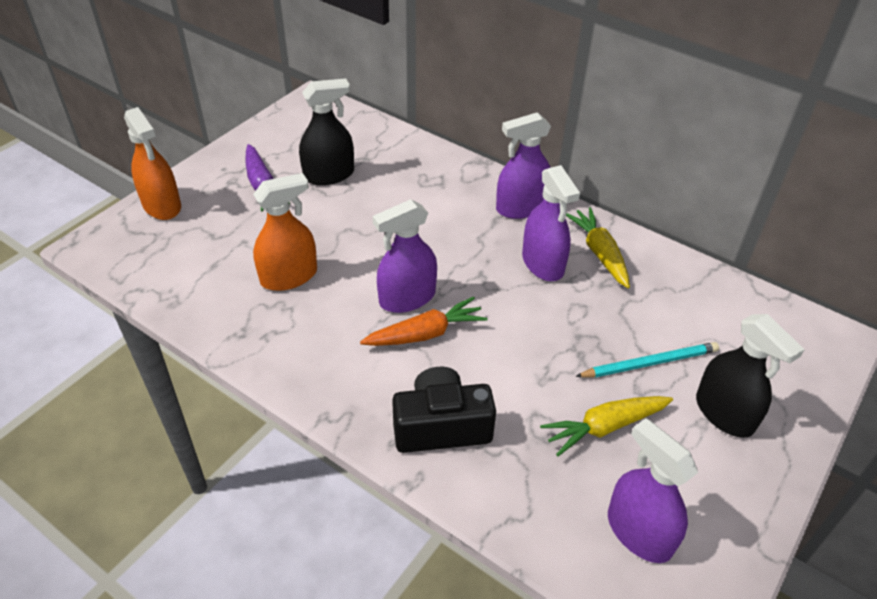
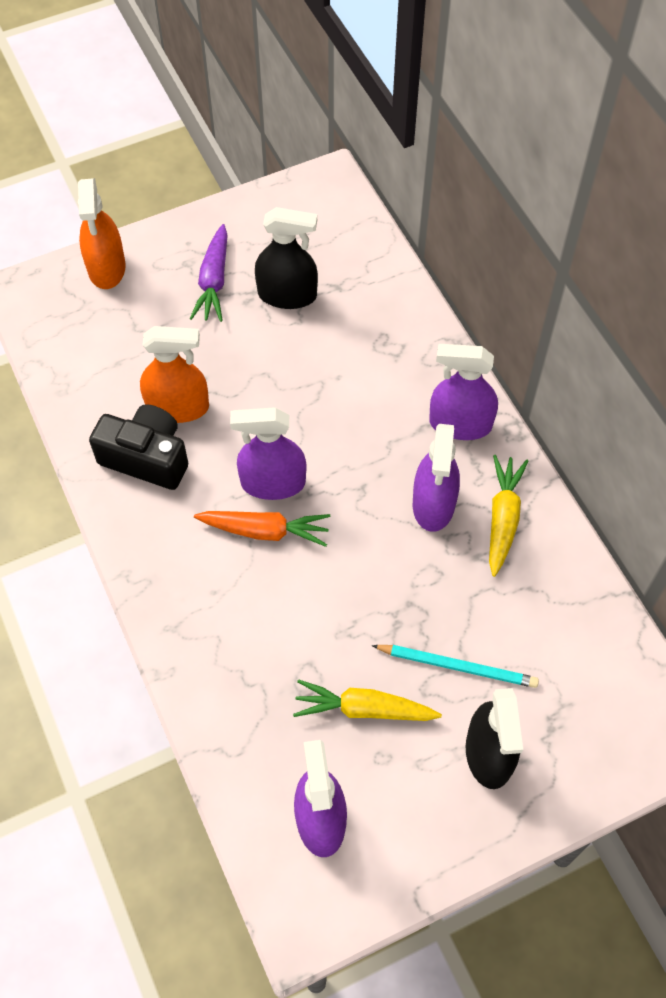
camera: 30 degrees right, 15 degrees up
(441, 426) = (218, 633): black camera -> black camera (146, 457)

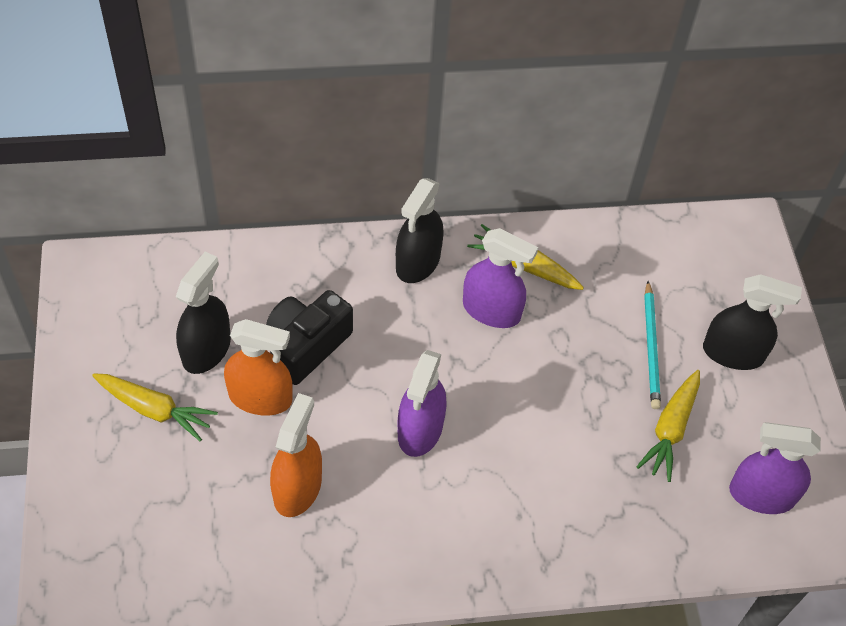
camera: 75 degrees left, 5 degrees down
(107, 268) = (80, 508): orange spray bottle -> orange spray bottle (260, 397)
(146, 457) = (346, 534): black camera -> black camera (306, 345)
(213, 281) = (155, 410): purple carrot -> yellow carrot
(265, 531) = (470, 452): orange carrot -> none
(458, 666) = (651, 347): turquoise pencil -> turquoise pencil turned 150 degrees clockwise
(460, 424) = (418, 262): purple spray bottle -> black spray bottle

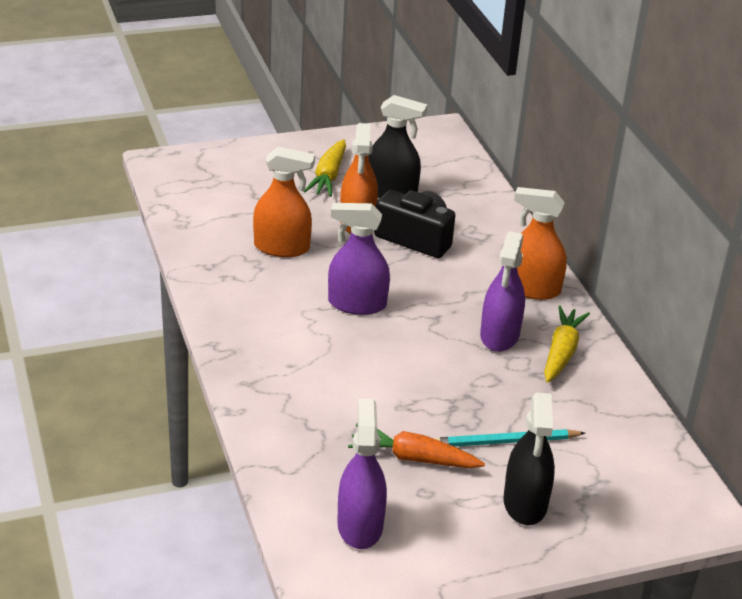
camera: 80 degrees right, 20 degrees down
(418, 262) = (532, 289): black spray bottle -> orange spray bottle
(670, 429) = (413, 458): yellow carrot -> orange carrot

